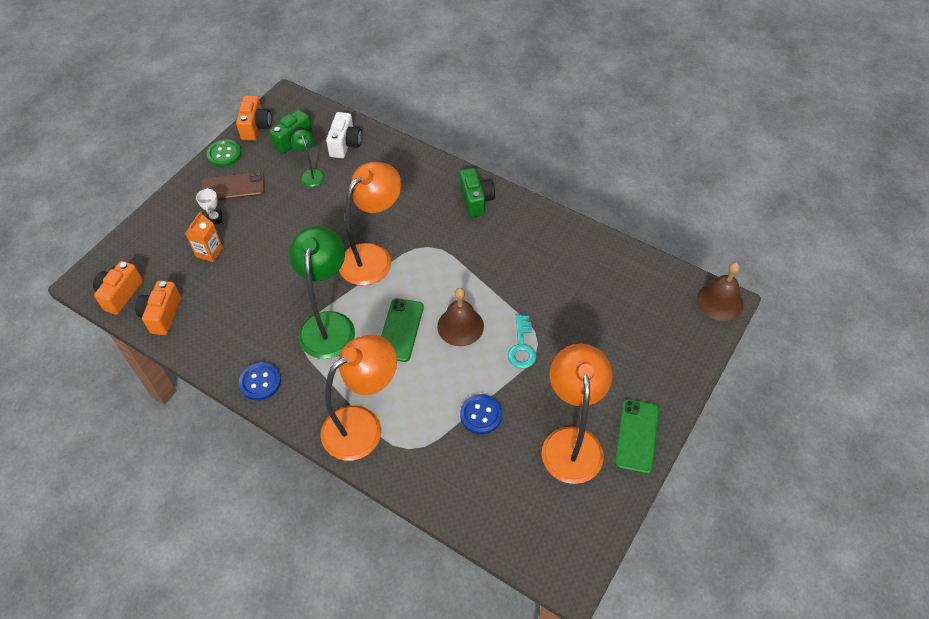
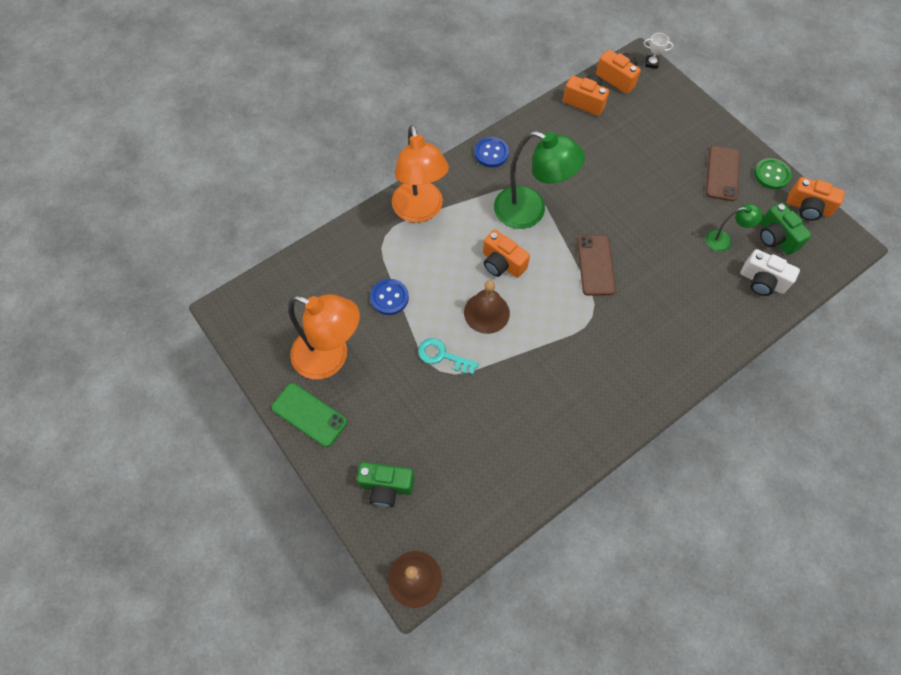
camera: 110 degrees right, 10 degrees up
(209, 252) = (644, 143): orange carton -> none
(215, 218) = (685, 153): white trophy -> white trophy (651, 63)
(373, 257) = (595, 265): orange lamp -> brown phone
(400, 330) = (502, 263): green phone -> orange camera
(476, 200) = (642, 382): green camera -> green camera (386, 486)

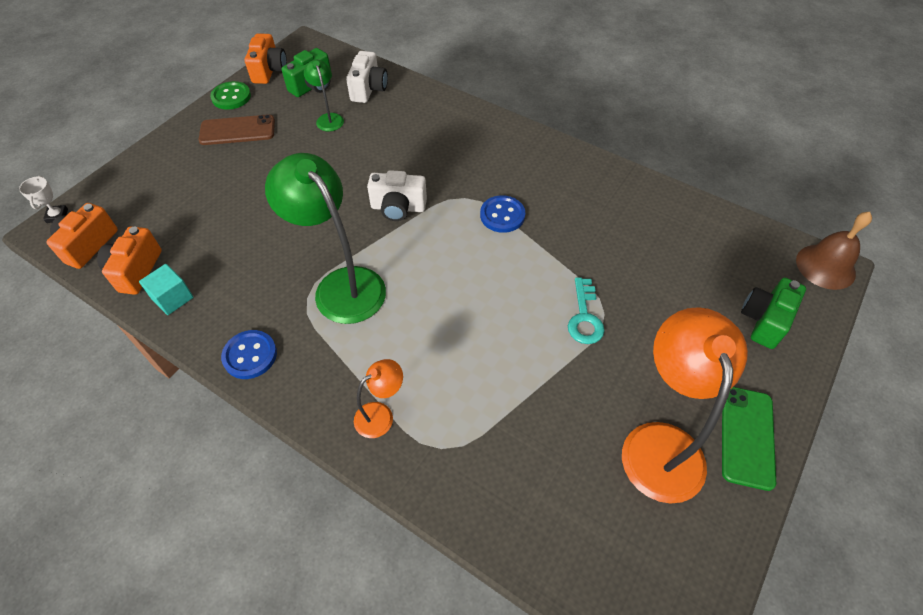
camera: 110 degrees left, 10 degrees down
(386, 486) = (764, 320): green camera -> green camera turned 135 degrees counterclockwise
(389, 297) = (537, 404): blue button -> blue button (502, 215)
(420, 211) = (381, 415): orange lamp -> orange lamp, size x0.49
(486, 312) = (506, 290): brown bell -> none
(502, 263) = (431, 293): orange camera -> none
(530, 212) = (341, 285): green lamp -> green lamp turned 45 degrees counterclockwise
(553, 119) = (172, 298): none -> turquoise cube
(595, 265) = (398, 208): brown phone -> white camera

